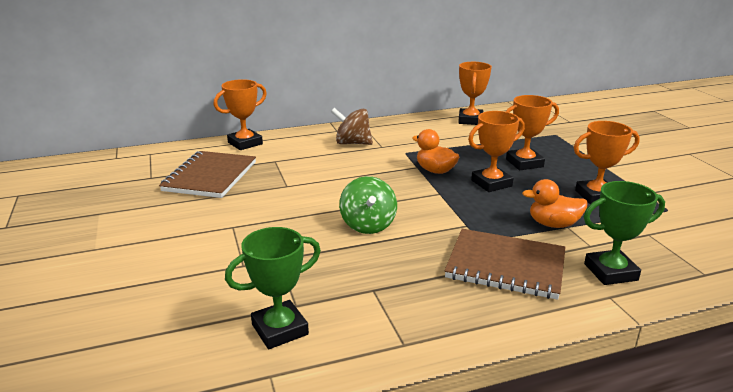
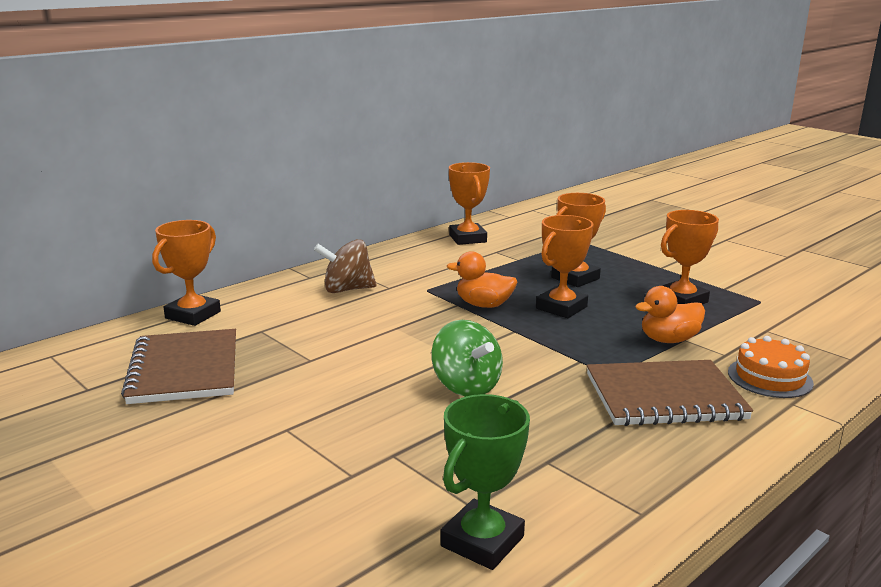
camera: 25 degrees left, 5 degrees down
(610, 272) = (769, 377): green trophy -> orange cake

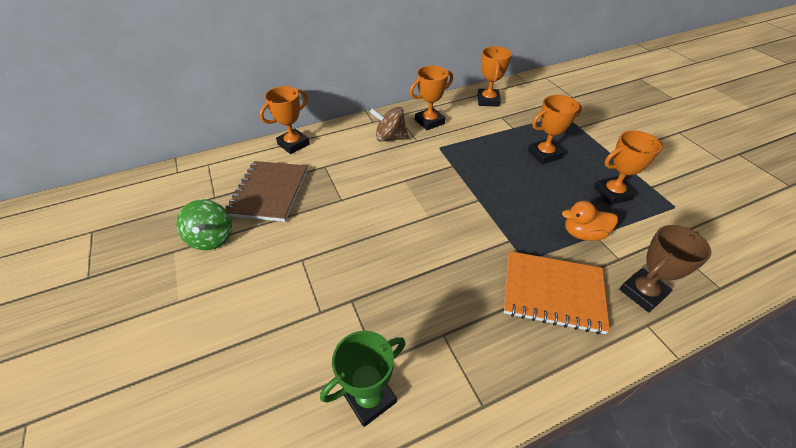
camera: 20 degrees right, 25 degrees up
(466, 386) = (423, 247): green spinning top -> green spinning top (212, 238)
(483, 305) = (469, 170): orange duck -> none
(561, 307) = (521, 183): orange trophy -> orange trophy (429, 122)
(664, 397) = (553, 293): brown notebook -> orange notebook
(769, 377) = (642, 292): orange cake -> brown trophy

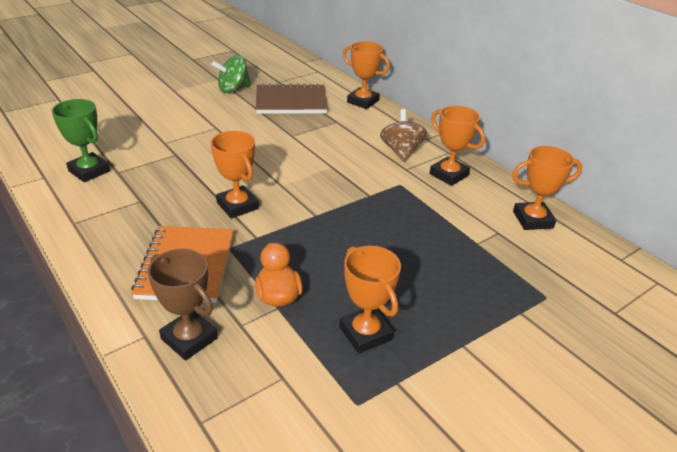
camera: 75 degrees right, 10 degrees down
(544, 154) = (427, 270): orange trophy -> orange trophy (237, 206)

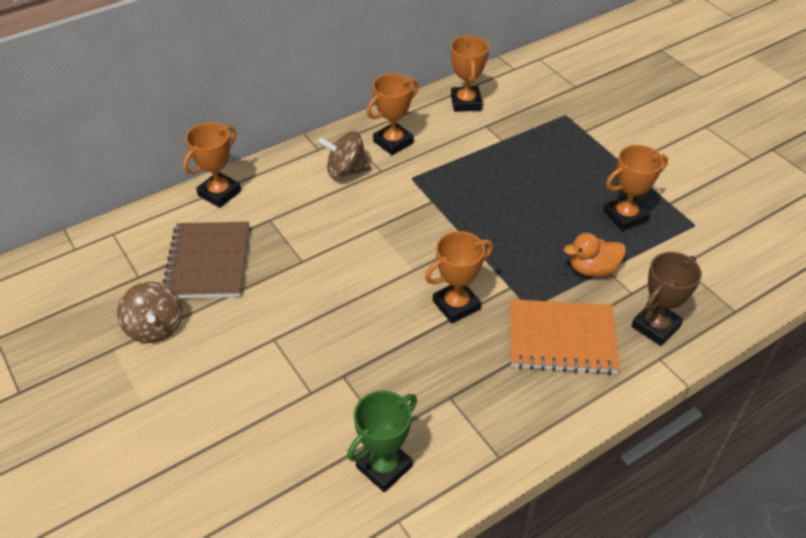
camera: 85 degrees left, 10 degrees up
(233, 89) = (155, 327): green spinning top -> brown spinning top

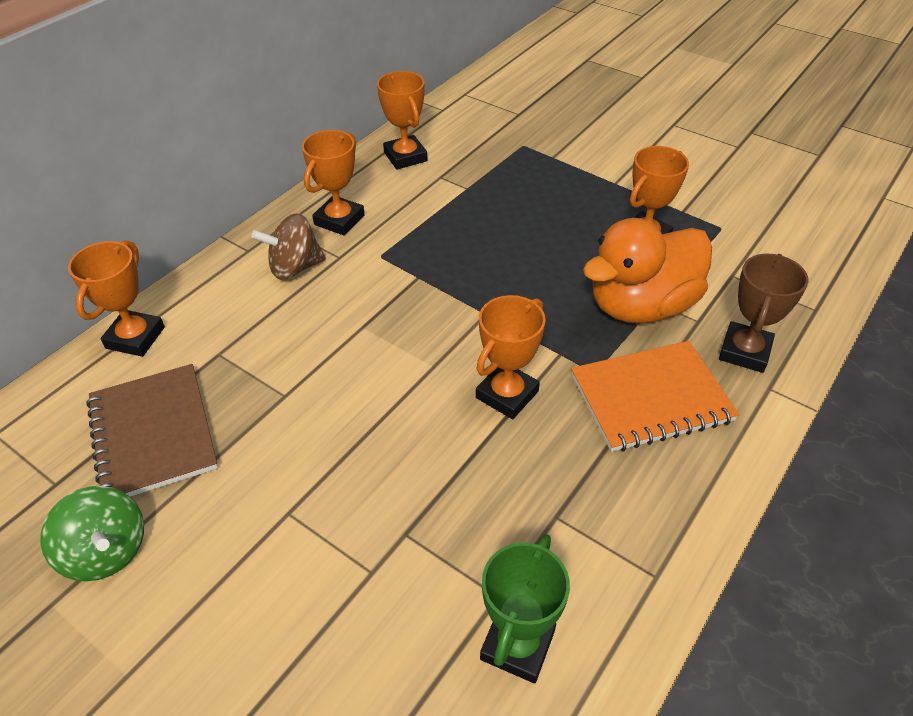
camera: 20 degrees left, 0 degrees up
(155, 327) = (106, 551): brown spinning top -> green spinning top
(592, 269) = (641, 306): orange duck -> orange duck, size x1.88

